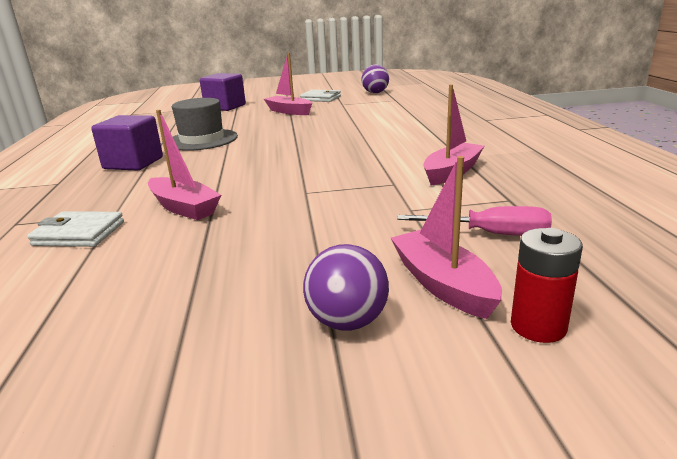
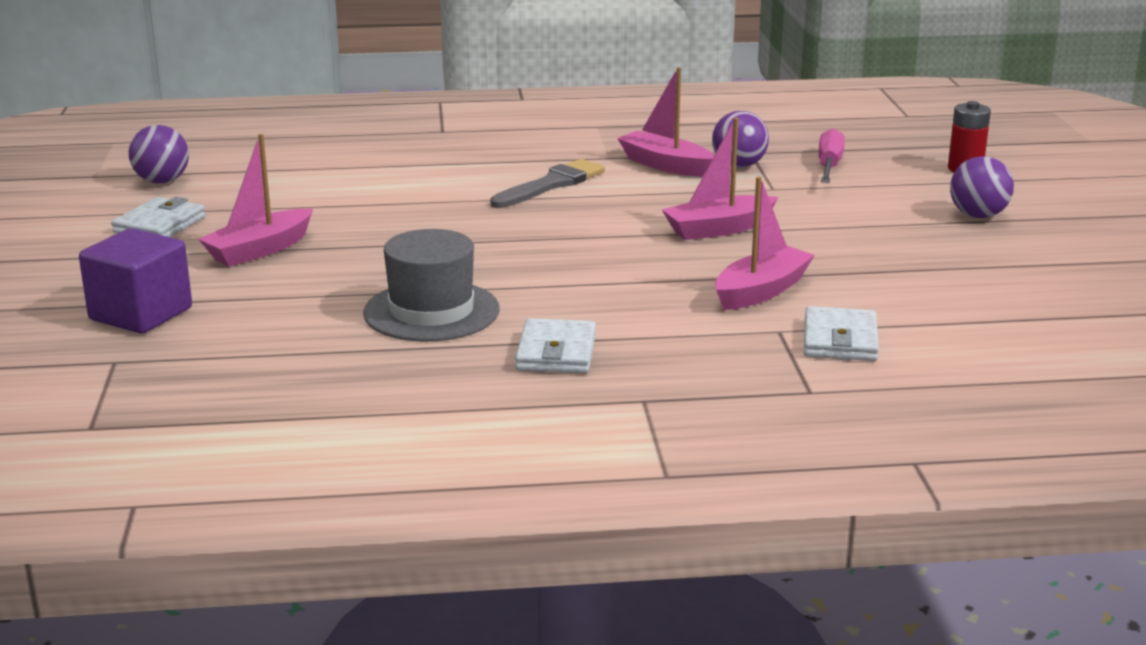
camera: 90 degrees left, 0 degrees up
(133, 163) = (556, 352): purple cube -> white wallet
(393, 147) = (551, 184): none -> grey brush
(443, 284) = (918, 187): pink boat -> pink boat (718, 229)
(466, 195) = (738, 166): none -> purple ball

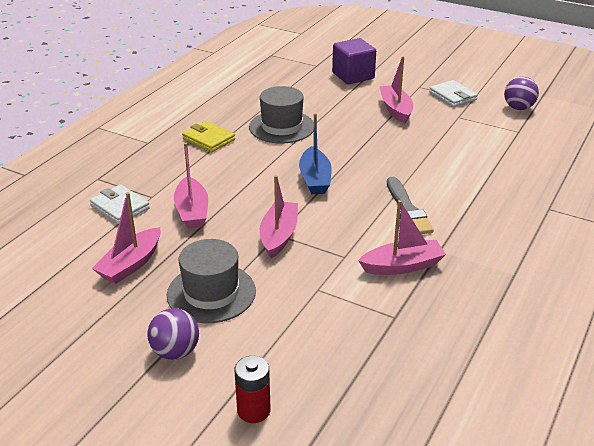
camera: 125 degrees right, 10 degrees up
(556, 352) = (209, 139): white wallet -> yellow wallet
(558, 246) = (315, 179): none -> blue boat
(738, 166) = (372, 296): purple ball -> none
(829, 166) = (331, 339): pink screwdriver -> none
(875, 229) = (211, 293): none -> grey hat
(921, 284) = (131, 264): none -> pink boat

